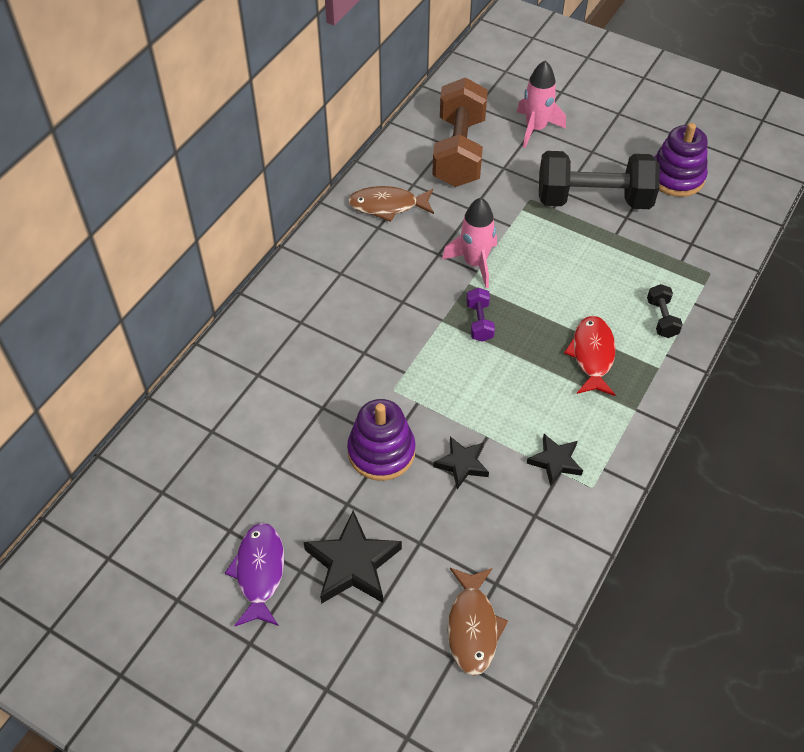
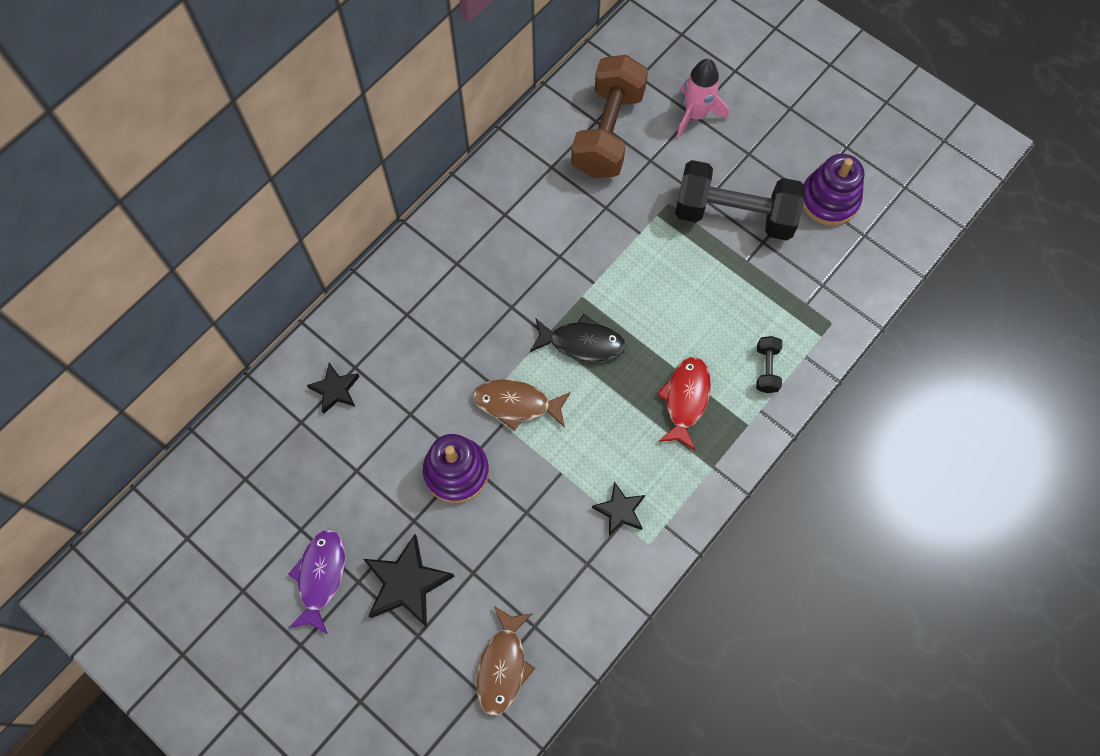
camera: 10 degrees right, 15 degrees up
(387, 206) = (519, 189): brown fish -> brown fish (516, 404)
(462, 464) = (530, 498): black star -> black star (335, 390)
(475, 263) = (593, 273): pink rocket -> none
(479, 322) = (582, 343): purple dumbbell -> black fish

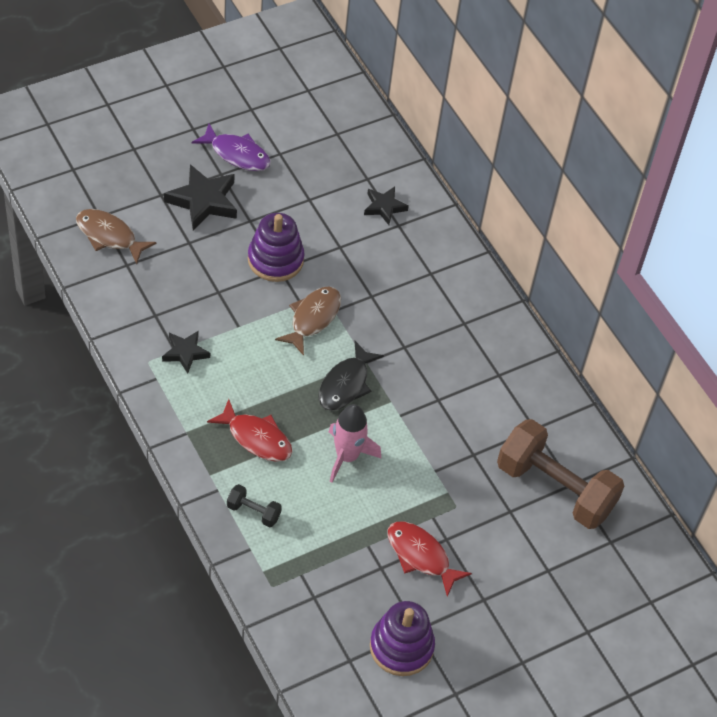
camera: 105 degrees right, 15 degrees down
(695, 115) = (546, 572): pink rocket -> pink rocket (347, 456)
(734, 214) = (421, 556): black dumbbell -> red fish

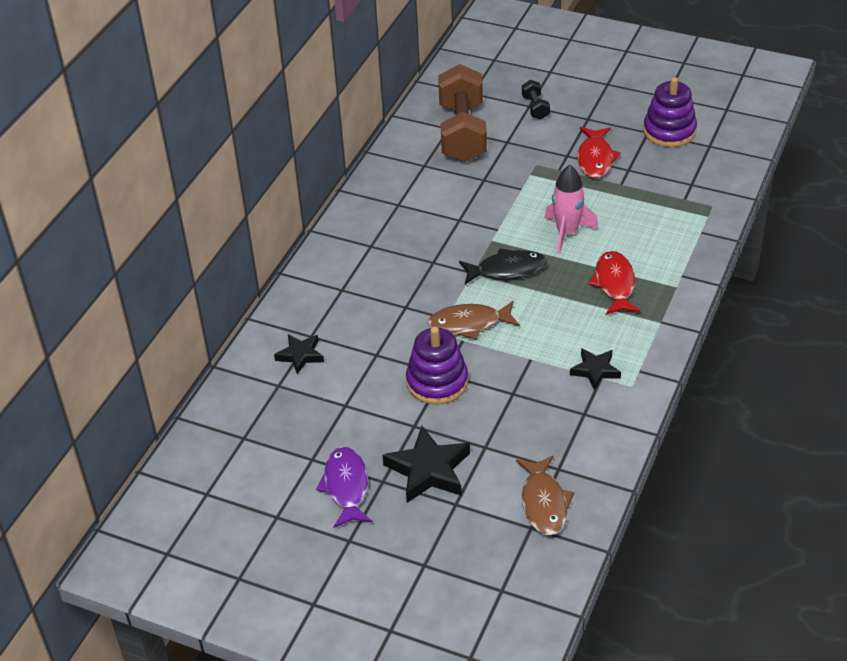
camera: 120 degrees left, 10 degrees down
(253, 512) = (673, 247): black dumbbell -> black dumbbell (535, 108)

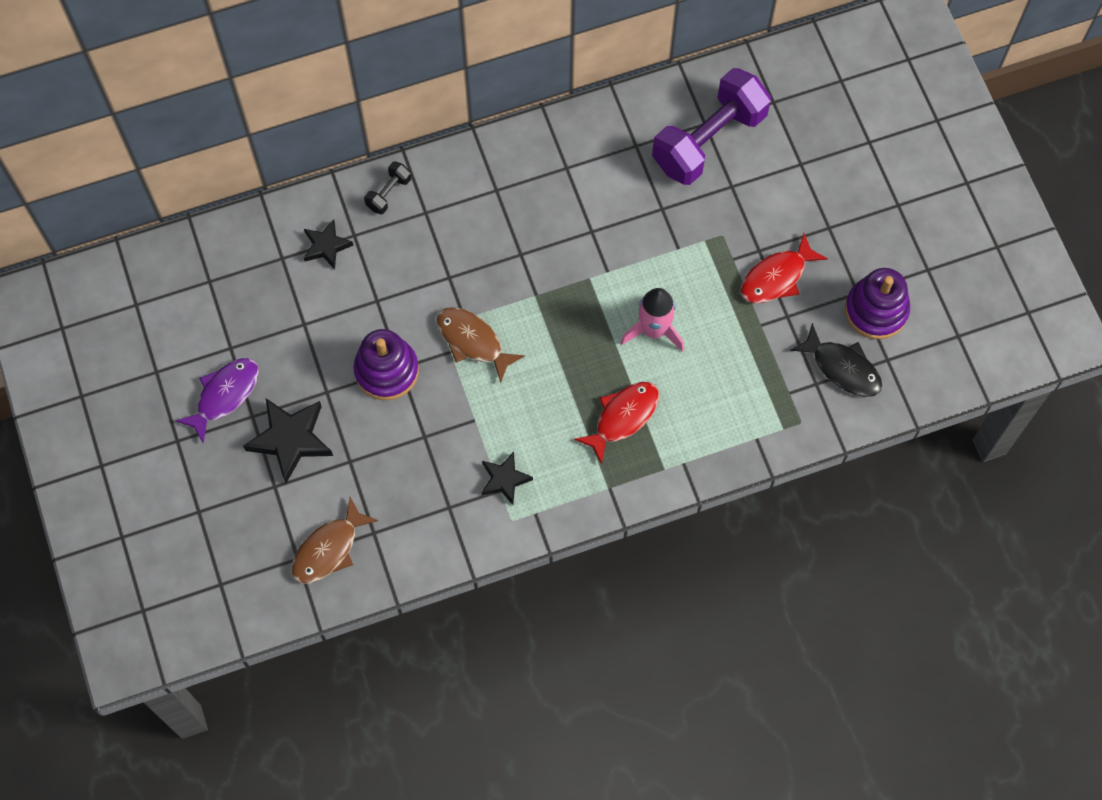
camera: 45 degrees right, 25 degrees up
(462, 133) = (709, 140): brown dumbbell -> purple dumbbell
(507, 270) = (563, 319): black fish -> black fish (842, 368)
(535, 108) = (802, 171): black dumbbell -> black dumbbell (388, 193)

